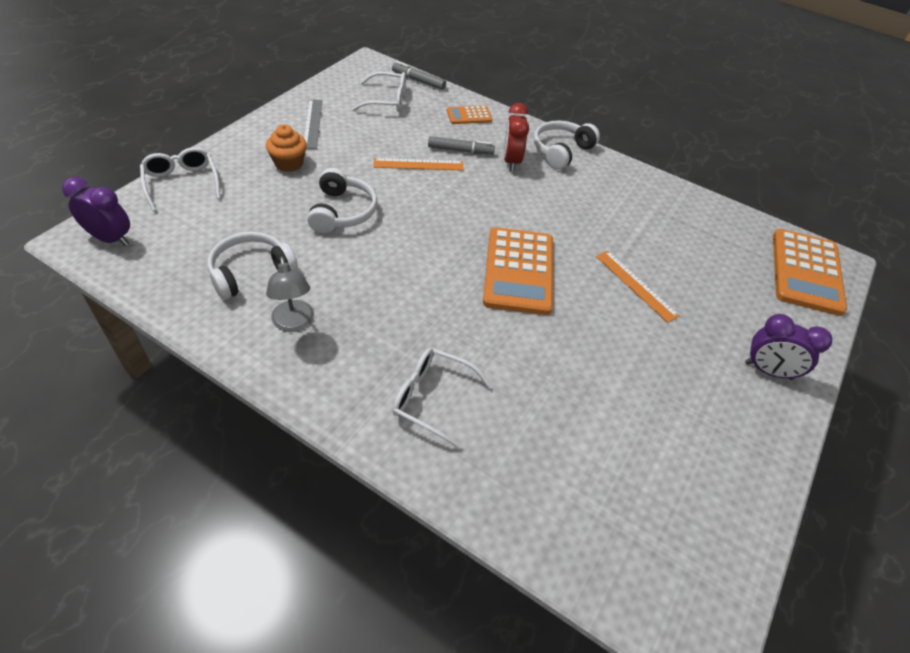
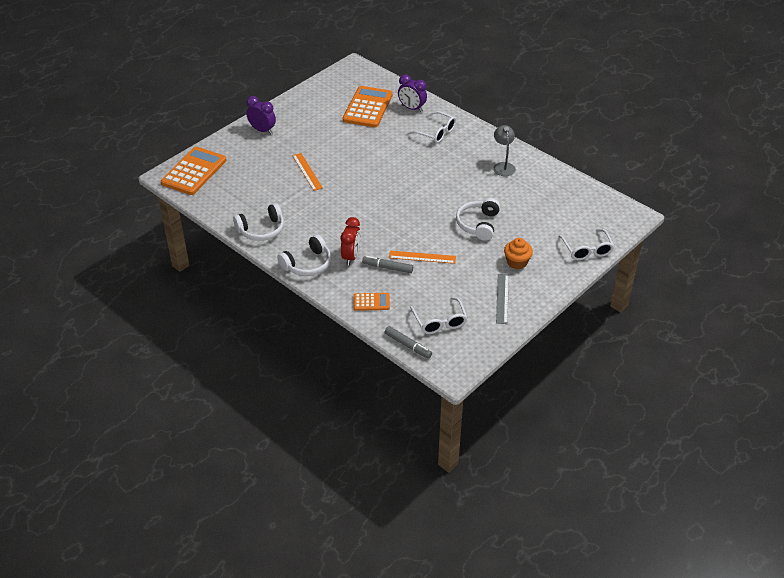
camera: 165 degrees left, 5 degrees down
(110, 238) = (616, 215): purple clock -> purple clock (412, 108)
(251, 272) = (530, 192): white headphones -> white headphones (261, 230)
(387, 100) = (440, 321): white glasses -> white glasses turned 120 degrees counterclockwise
(519, 271) = (374, 183): orange calculator -> orange calculator (367, 107)

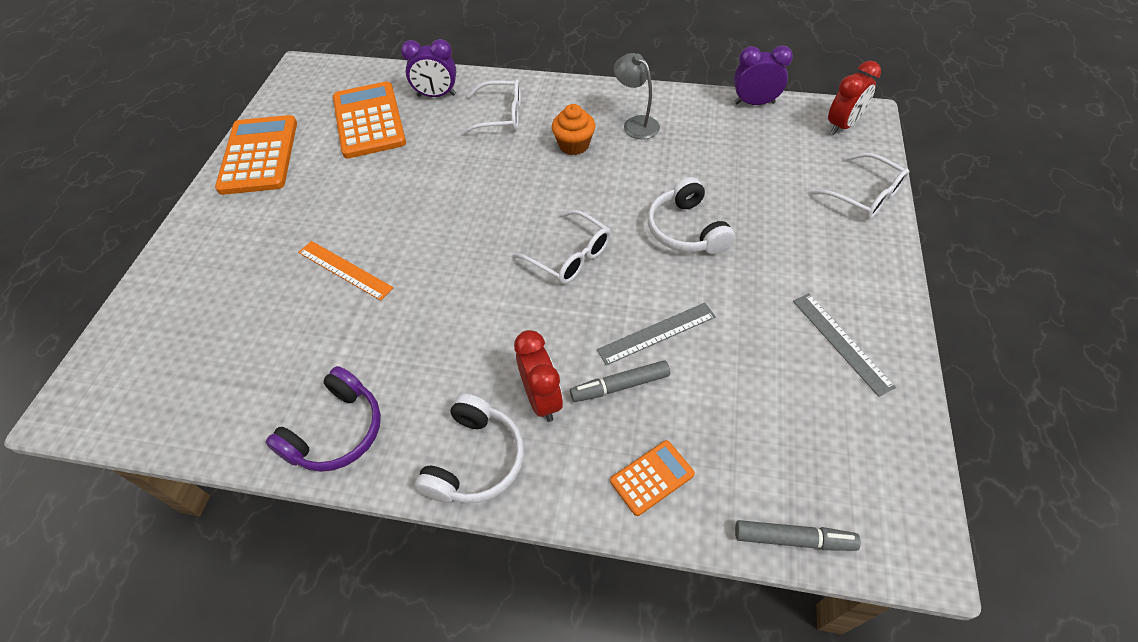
camera: 30 degrees left, 10 degrees up
(194, 171) = (124, 372): orange calculator -> orange calculator (259, 155)
(261, 230) = (336, 432): white headphones -> purple headphones
(262, 130) = (215, 231): purple clock -> purple clock (754, 103)
(422, 257) = (656, 333): orange ruler -> grey ruler
(440, 321) = (796, 449): white glasses -> white glasses (569, 256)
(517, 262) = (798, 265): orange cupcake -> orange cupcake (574, 145)
(616, 214) = (842, 125): none -> red clock

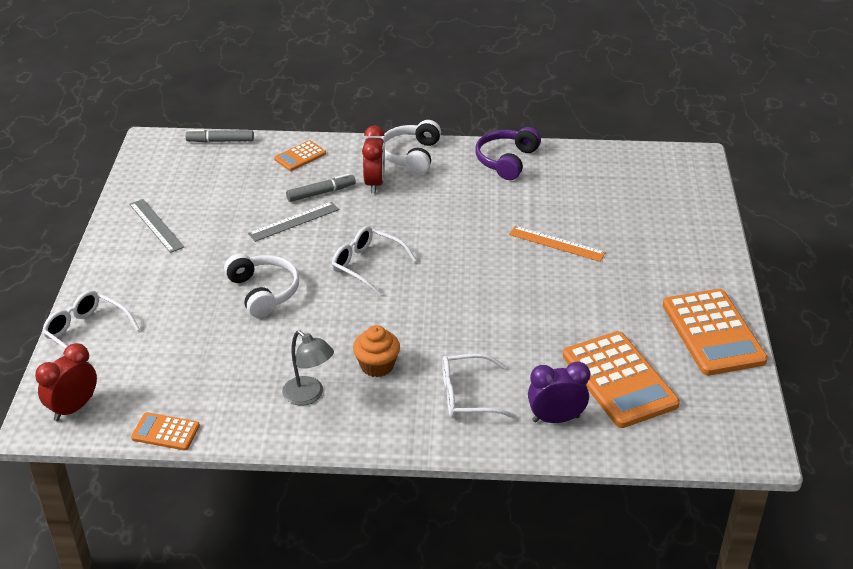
camera: 170 degrees right, 15 degrees down
(541, 398) = (374, 183): red clock -> red clock turned 150 degrees counterclockwise
(754, 103) = (165, 432): purple clock -> orange calculator

